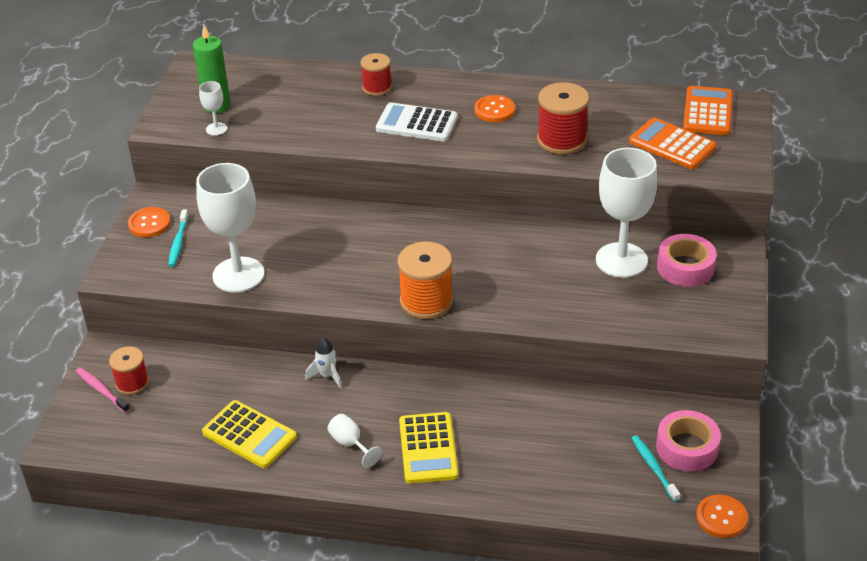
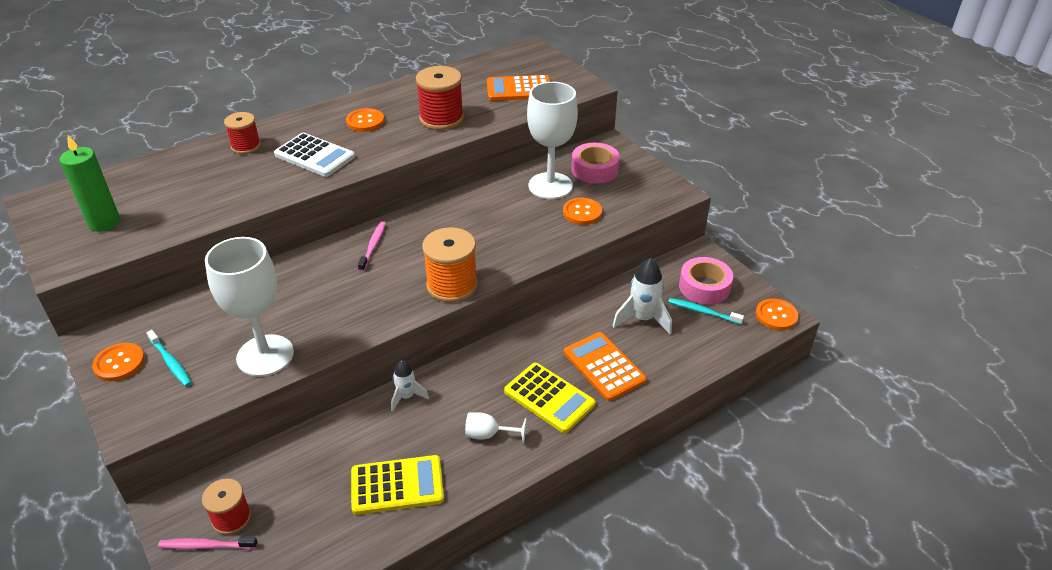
camera: 45 degrees left, 0 degrees up
(216, 129) = (128, 240): white goblet -> none
(407, 231) = (373, 246): none -> pink toothbrush
(416, 123) = (314, 156): white calculator -> white calculator turned 120 degrees counterclockwise
(589, 438) = (642, 319): none -> white rocket
(617, 302) = (582, 212): none -> orange button
(708, 112) = (514, 62): orange calculator -> orange calculator (604, 366)

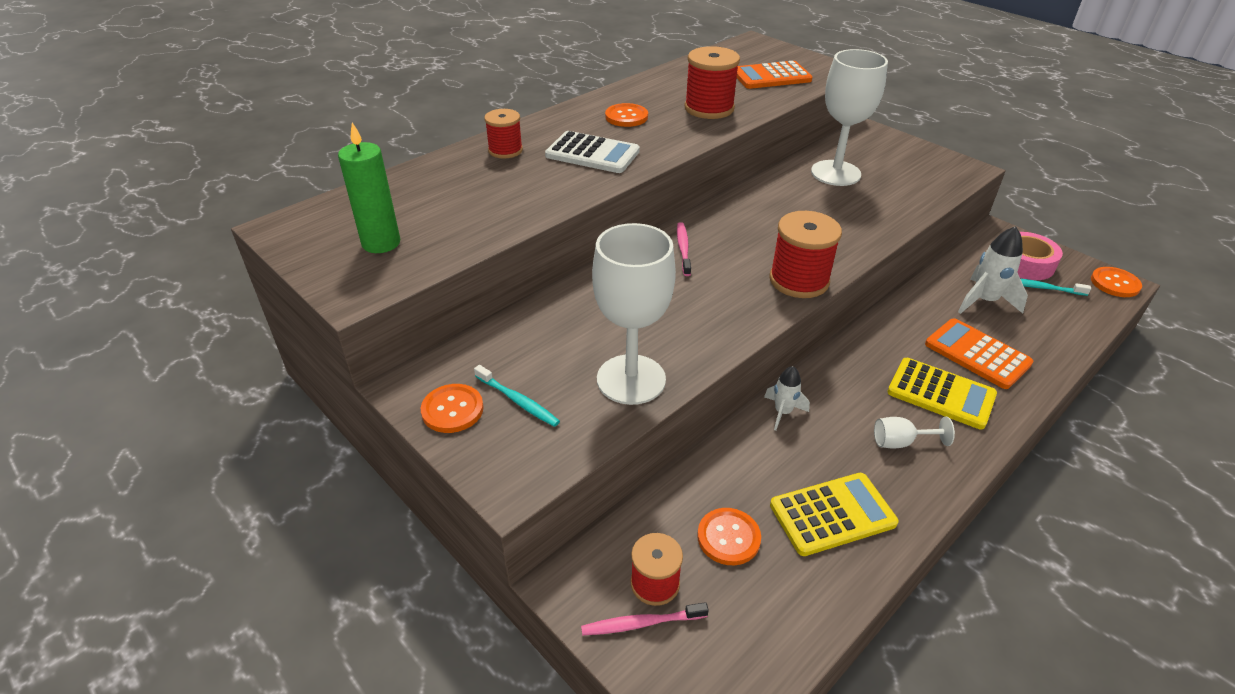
camera: 10 degrees left, 0 degrees up
(452, 285) = (799, 280): orange spool -> red spool
(582, 212) = (887, 195): orange button -> orange button (728, 537)
(594, 169) = (870, 154): pink tape -> none

